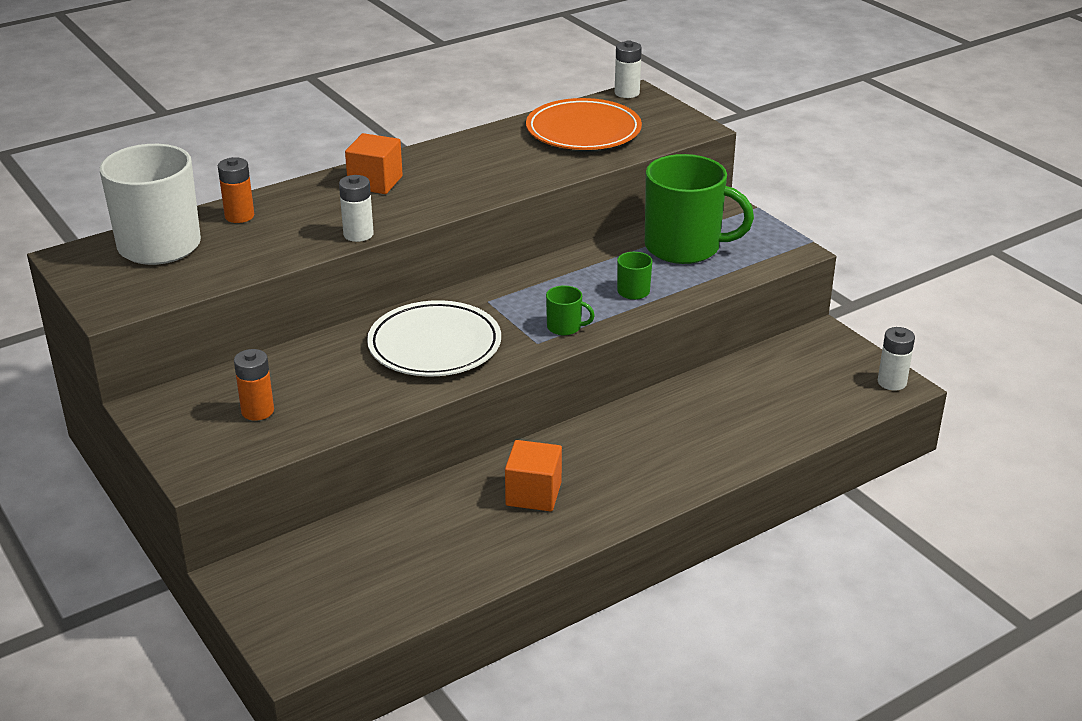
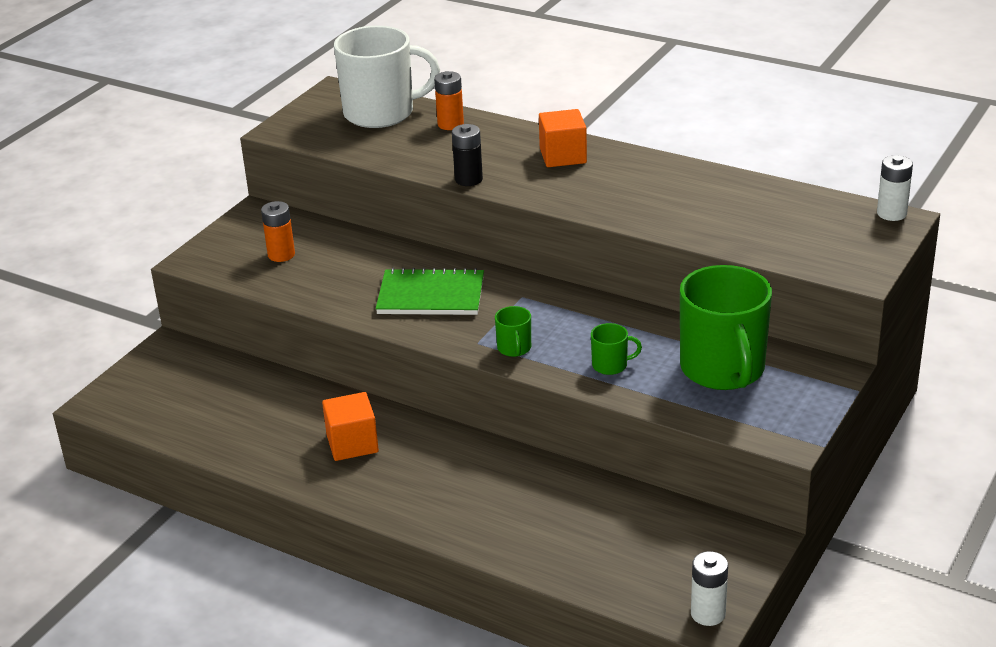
camera: 65 degrees right, 0 degrees up
(358, 234) = (468, 179): white battery -> black battery
(434, 345) = (431, 295): white plate -> green notebook
(583, 131) = (776, 216): orange plate -> none

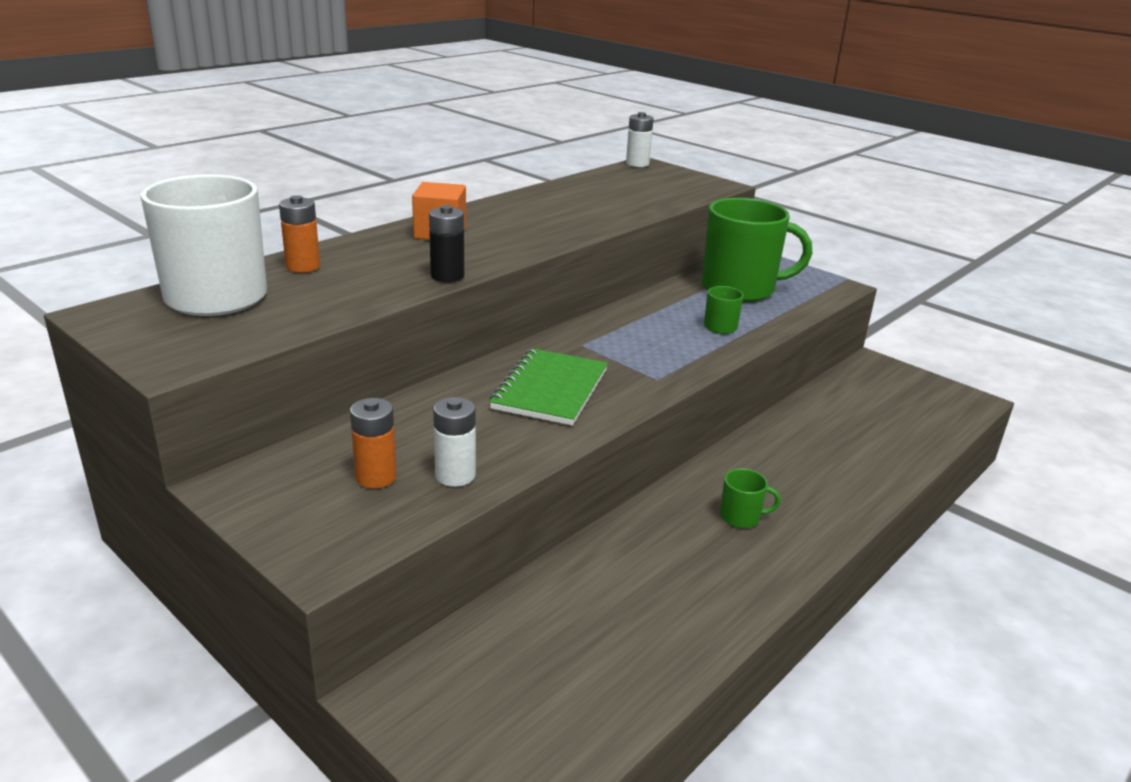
camera: 80 degrees left, 5 degrees down
(352, 444) = (699, 542): orange cube -> none
(514, 348) = (676, 362): green mug -> green mug (741, 517)
(708, 614) = (962, 398): white battery -> white battery (455, 475)

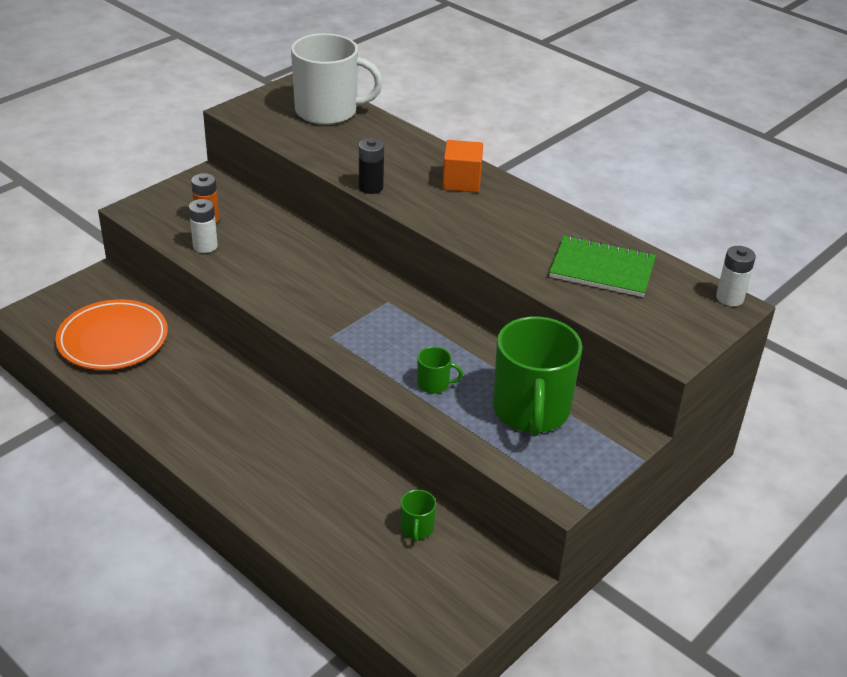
camera: 90 degrees right, 10 degrees up
(303, 266) = (380, 133): orange battery -> none
(550, 389) = (311, 283): green notebook -> green notebook (602, 269)
(576, 656) = (113, 339): none -> orange plate
(741, 517) = (235, 426): green mug -> green mug (417, 529)

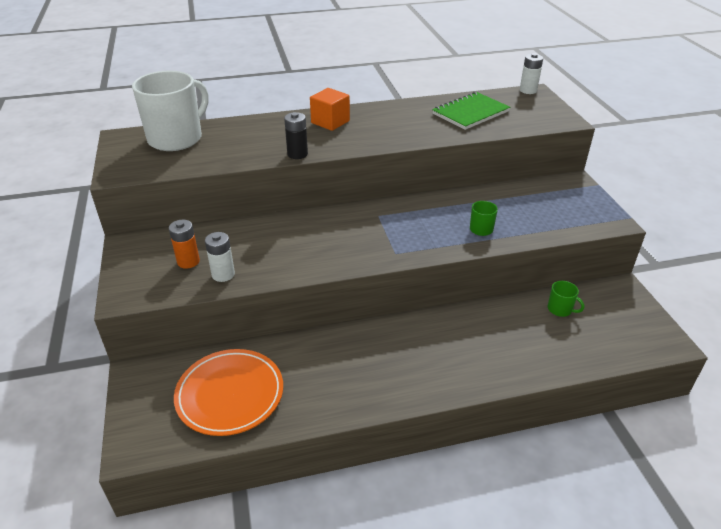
camera: 55 degrees left, 0 degrees up
(531, 411) = (533, 204): green mug -> none

